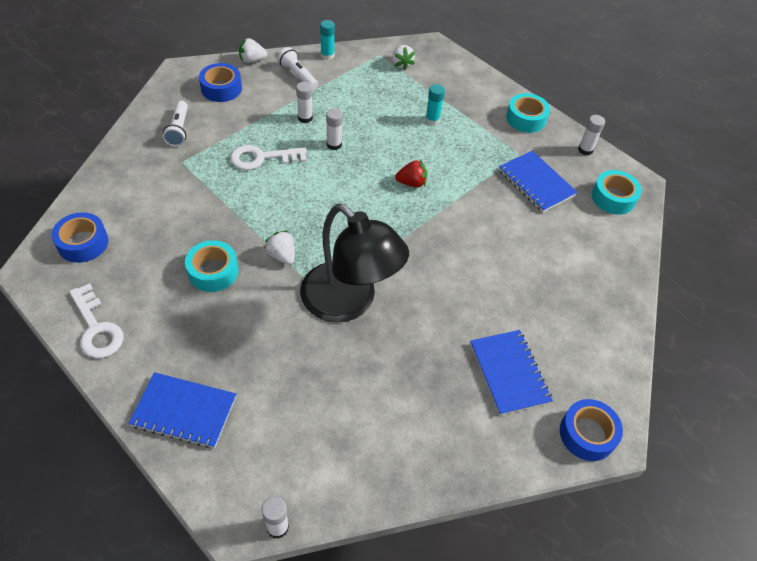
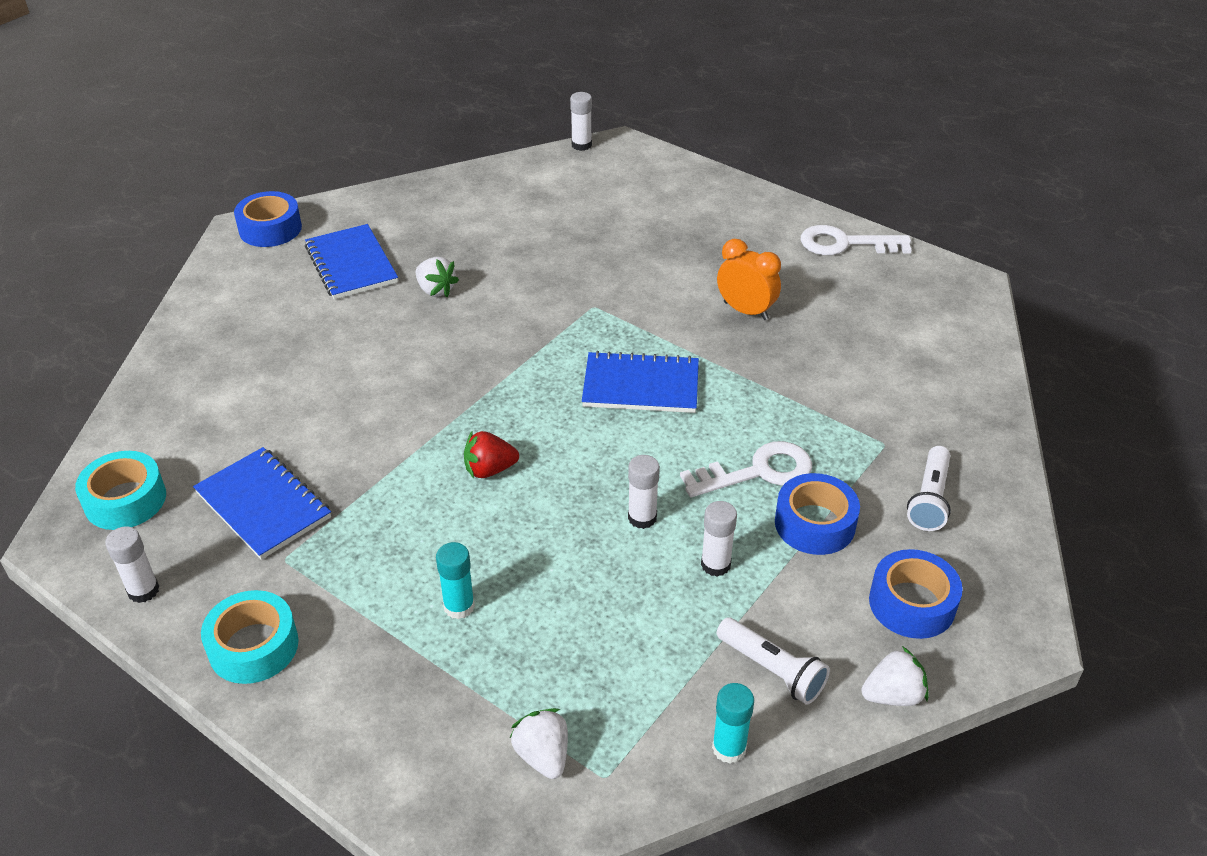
camera: 175 degrees right, 10 degrees down
(83, 243) = (935, 318): blue tape -> blue tape (814, 524)
(96, 328) = (845, 244): white key -> white key turned 45 degrees counterclockwise
(179, 130) = (929, 499): white flashlight -> white flashlight turned 150 degrees counterclockwise
(184, 411) = (705, 197): blue notebook -> blue notebook (641, 385)
(213, 271) = (746, 311): turquoise tape -> orange clock
(282, 255) = (663, 340): white strawberry -> white strawberry (436, 290)
(349, 302) = (557, 303): black lamp -> none

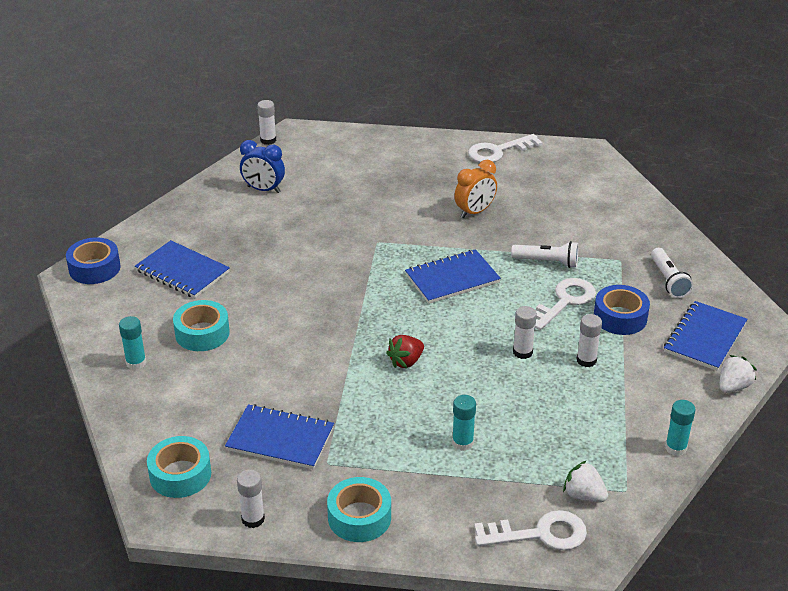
camera: 30 degrees left, 5 degrees down
(208, 350) = (136, 363): none -> turquoise glue stick
(304, 343) = (202, 333): none -> turquoise tape
(436, 290) = (261, 268): white strawberry -> none
(438, 781) = (539, 534): none -> white key
(523, 200) = (263, 189): none -> blue clock
(746, 311) = (475, 212): orange clock -> orange clock turned 135 degrees clockwise
(772, 670) = (663, 401): white flashlight -> white flashlight (547, 262)
(912, 603) = (704, 338): blue tape -> blue notebook

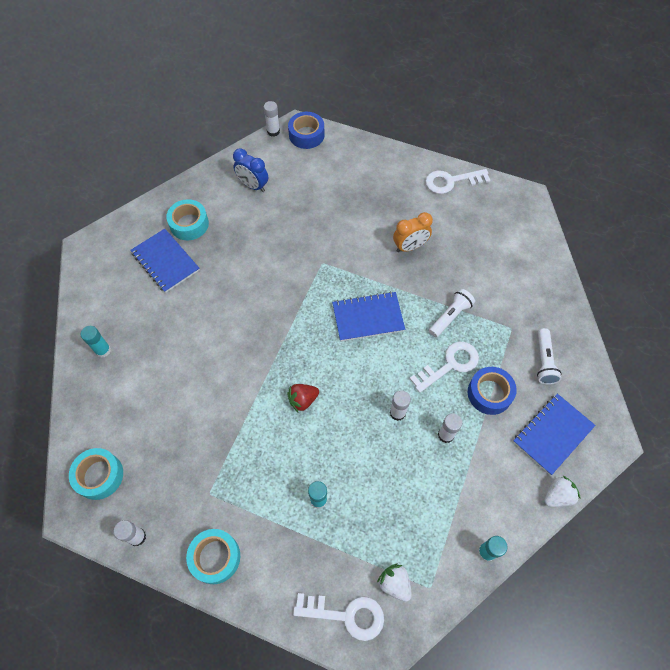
camera: 15 degrees right, 25 degrees up
(94, 268) = (103, 243): blue tape -> blue tape (306, 135)
(202, 333) = (160, 331): turquoise tape -> turquoise tape (189, 224)
(280, 439) = (182, 458): blue notebook -> none
(547, 262) = (450, 316): white flashlight -> white flashlight turned 75 degrees counterclockwise

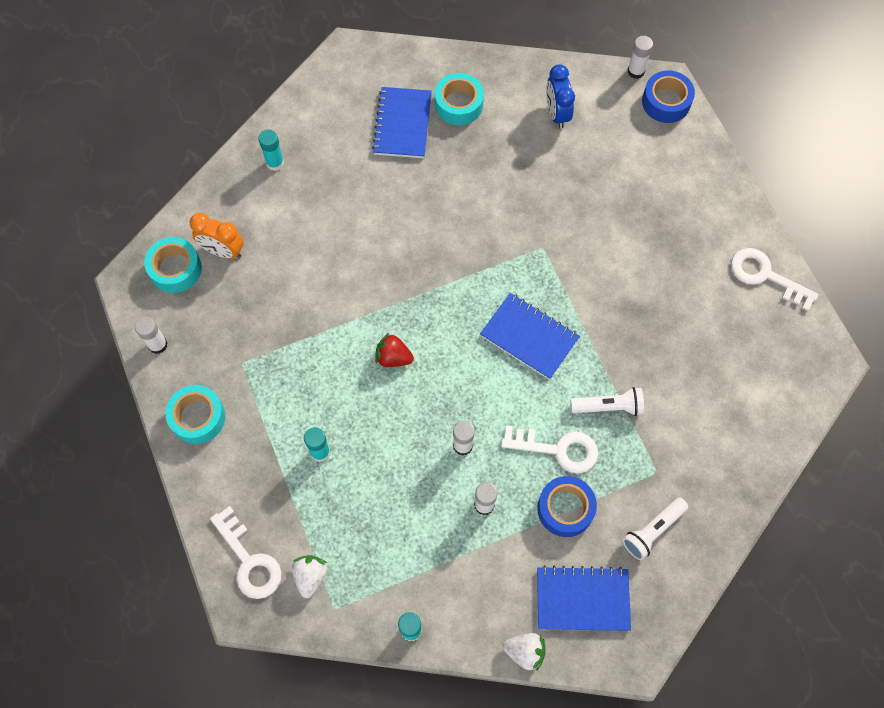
camera: 45 degrees right, 5 degrees up
(410, 247) = (645, 305): orange clock -> orange clock (223, 251)

